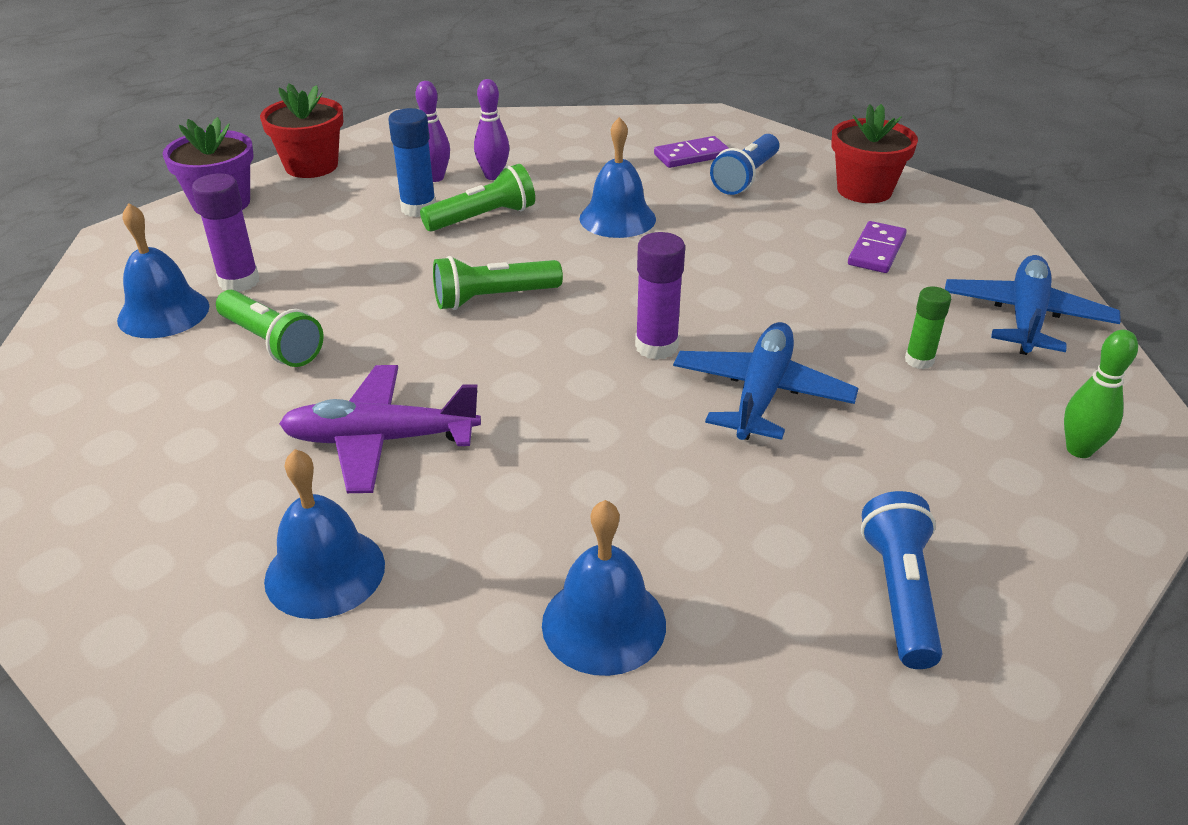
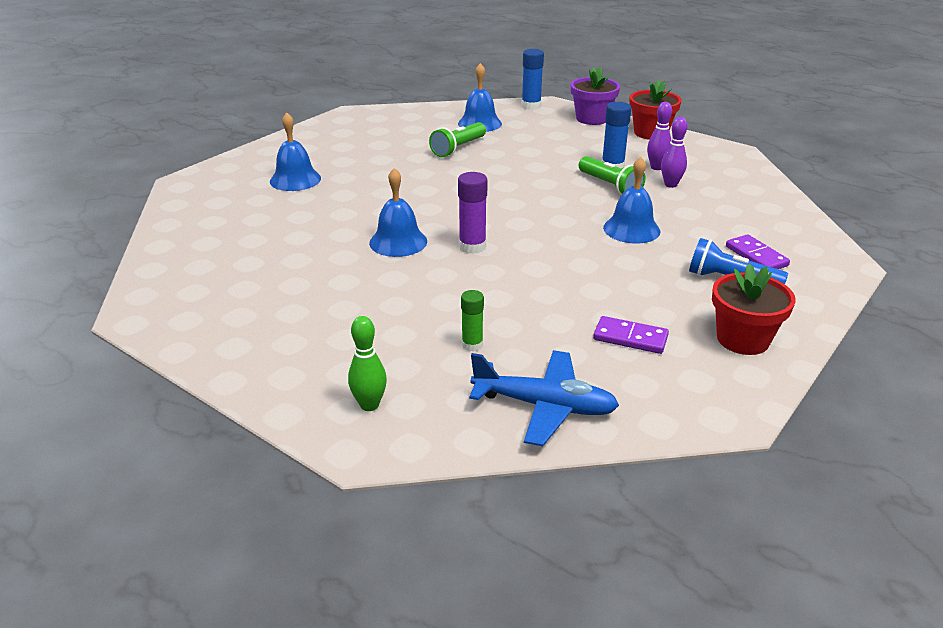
camera: 85 degrees right, 5 degrees down
(117, 253) = (531, 106): none -> blue glue stick
(239, 281) = (512, 134): purple glue stick -> none
(380, 440) = (381, 180): purple plane -> none
(493, 298) = (514, 196): green flashlight -> none
(604, 623) = (251, 239): blue bell -> blue bell (398, 242)
(761, 394) = (427, 281): blue plane -> none
(900, 593) = (251, 318): blue flashlight -> none

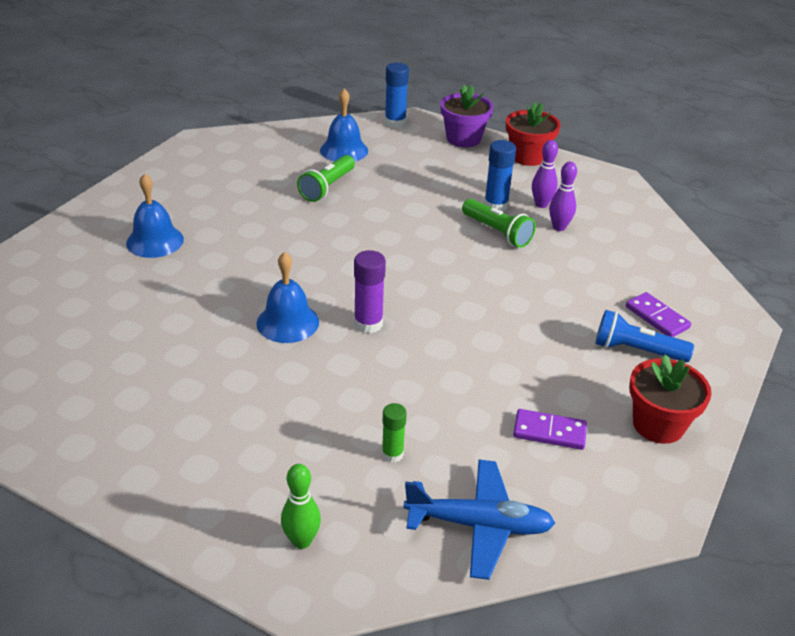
camera: 10 degrees left, 5 degrees up
(631, 229) = (528, 290): blue bell -> none

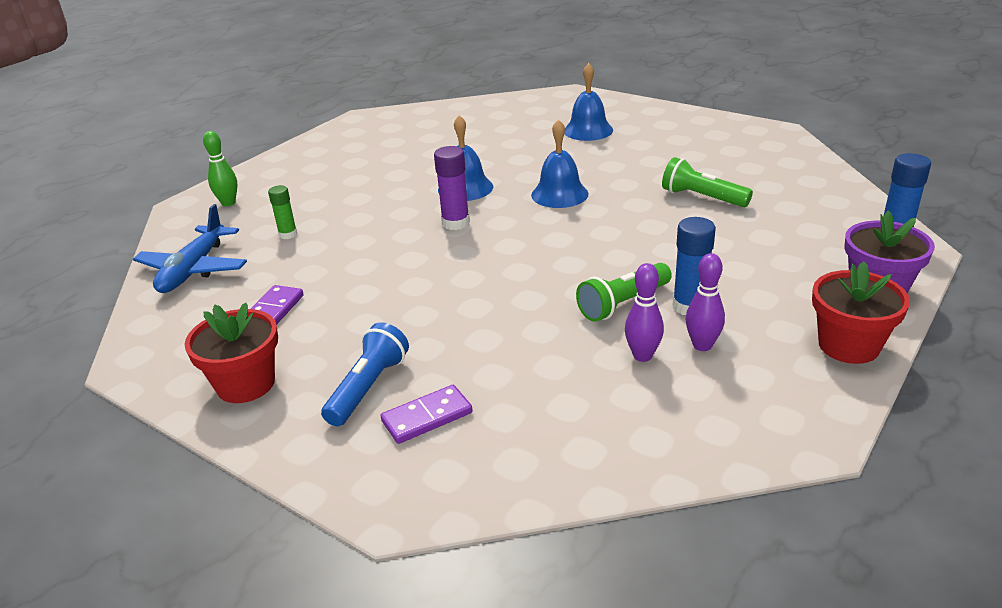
camera: 100 degrees right, 5 degrees down
(344, 150) = (794, 205): blue bell -> blue bell (559, 194)

